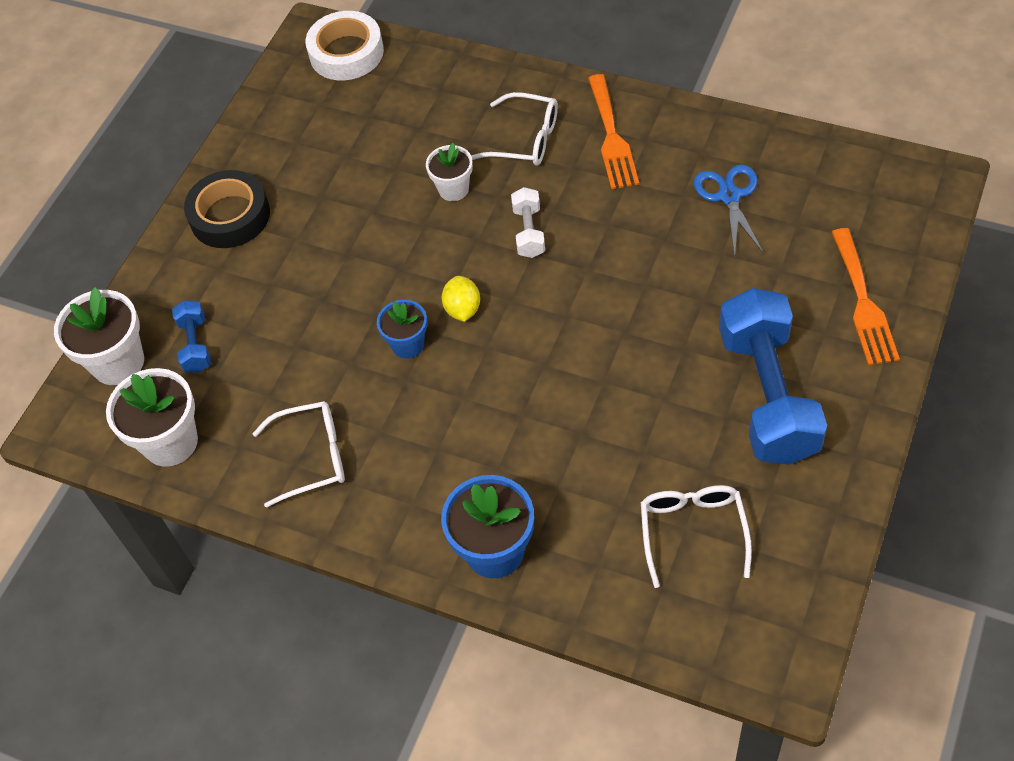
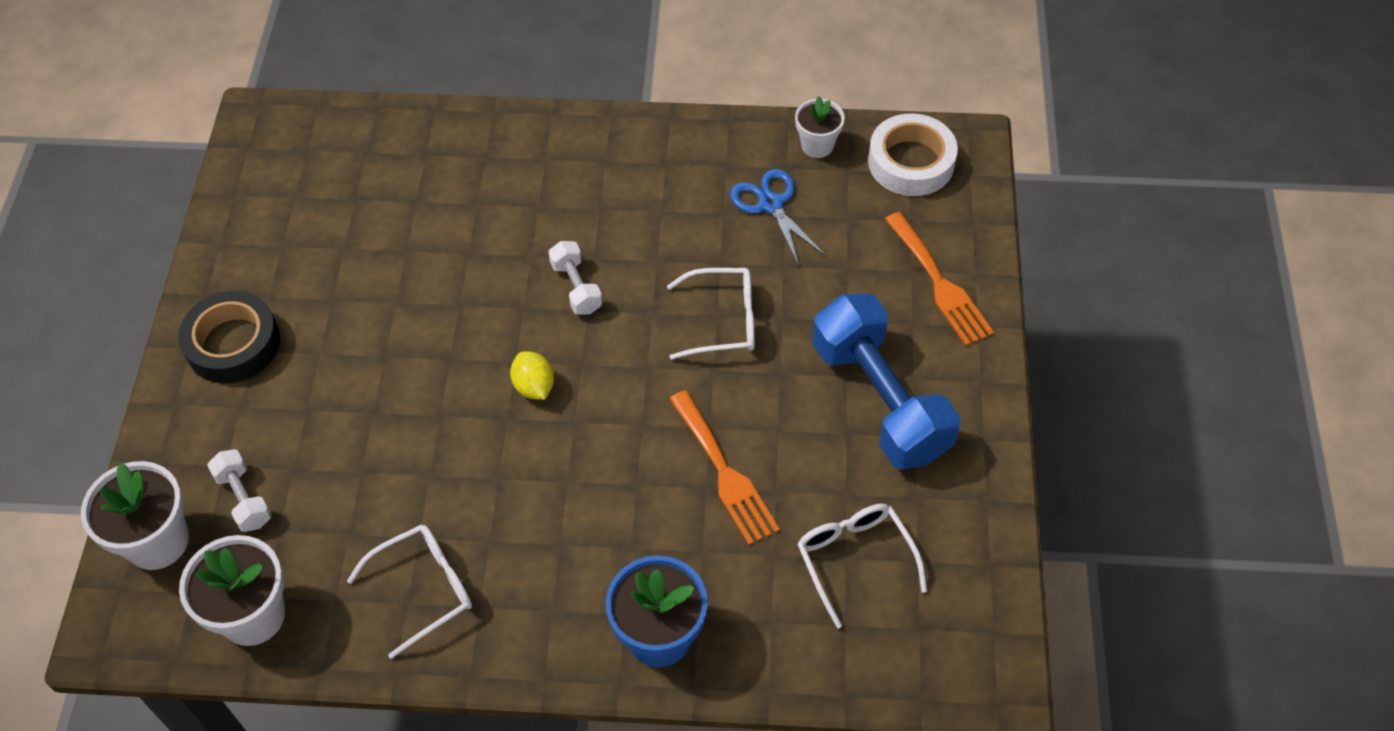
camera: 25 degrees left, 0 degrees up
(195, 345) = (244, 499): blue dumbbell -> white dumbbell
(346, 53) = (305, 134): white tape -> white tape (911, 162)
(408, 344) = (487, 439): blue flower pot -> none
(453, 189) = (478, 259): white flower pot -> white flower pot (817, 145)
(525, 139) = (538, 189): white glasses -> white glasses (723, 321)
(612, 137) = (629, 168): orange fork -> orange fork (724, 473)

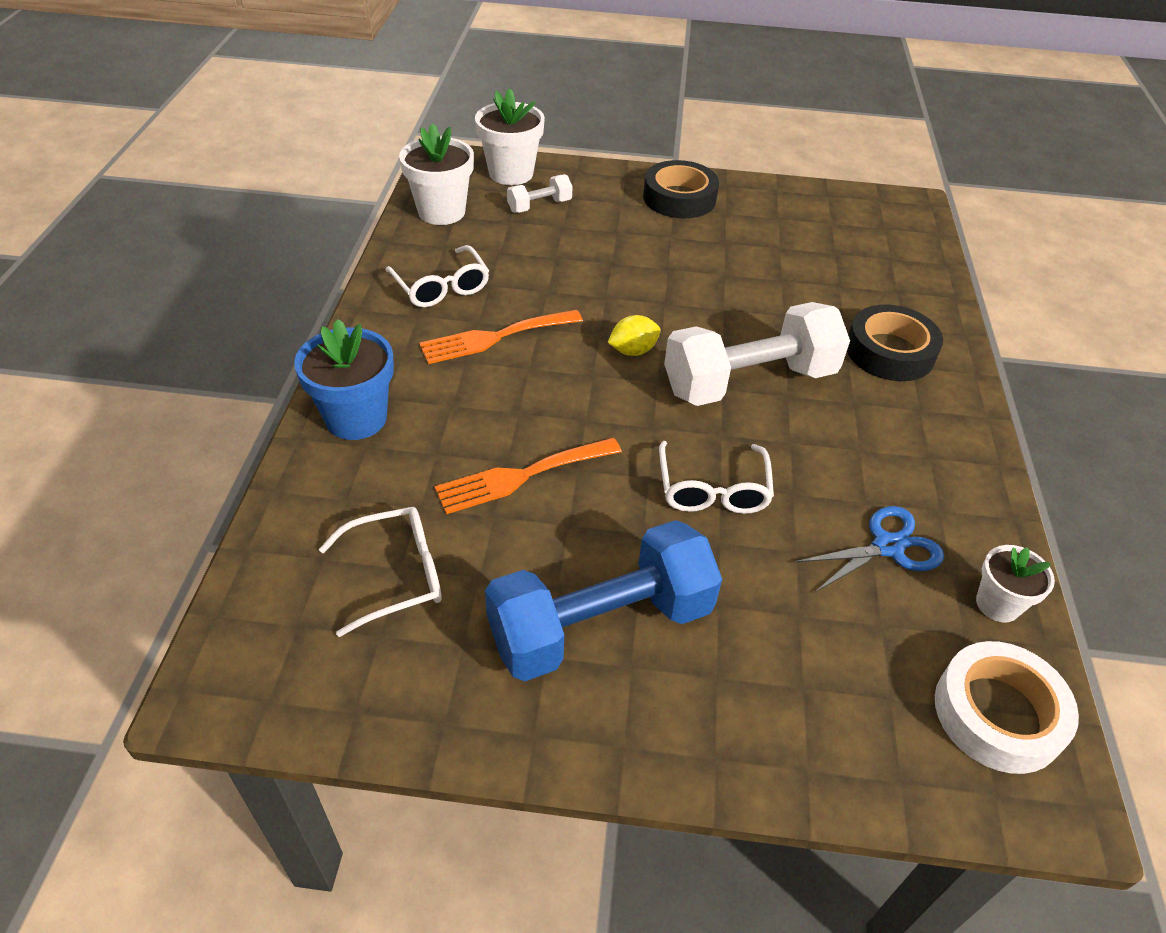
camera: 90 degrees right, 10 degrees down
(524, 172) = (890, 351): none -> black tape
(576, 287) = (749, 382): white dumbbell -> white dumbbell, size x2.21
(939, 284) = (783, 719): orange fork -> orange fork (494, 337)

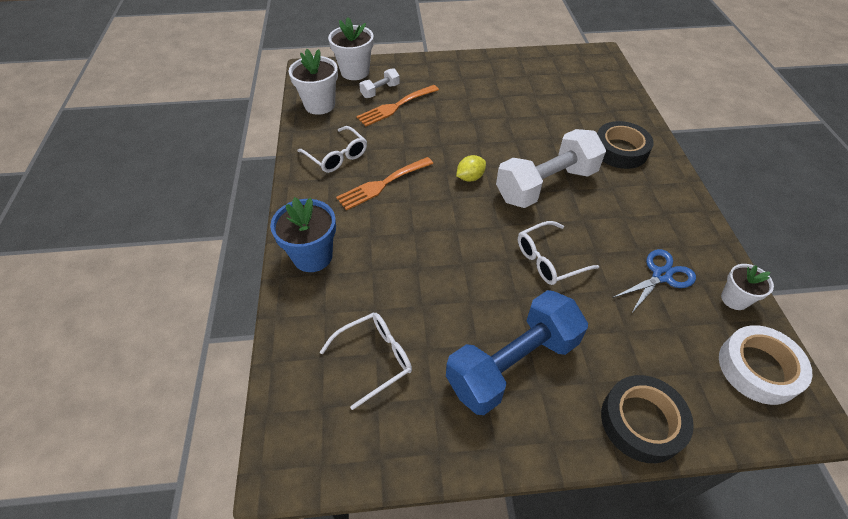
camera: 10 degrees left, 5 degrees up
(521, 476) = (430, 275): orange fork -> orange fork (395, 107)
(679, 198) = (464, 72): black tape -> black tape (641, 422)
(713, 489) = (548, 260): white glasses -> white glasses turned 75 degrees clockwise

